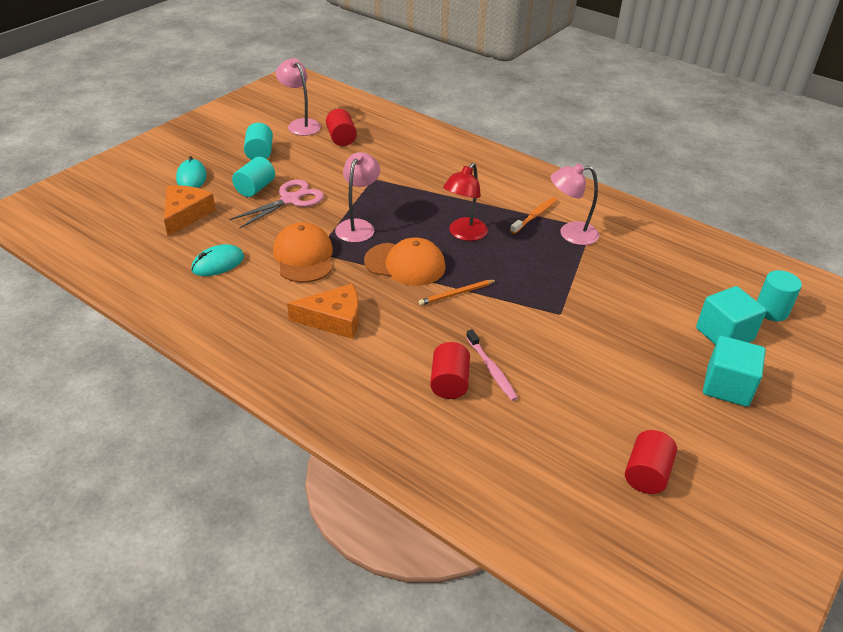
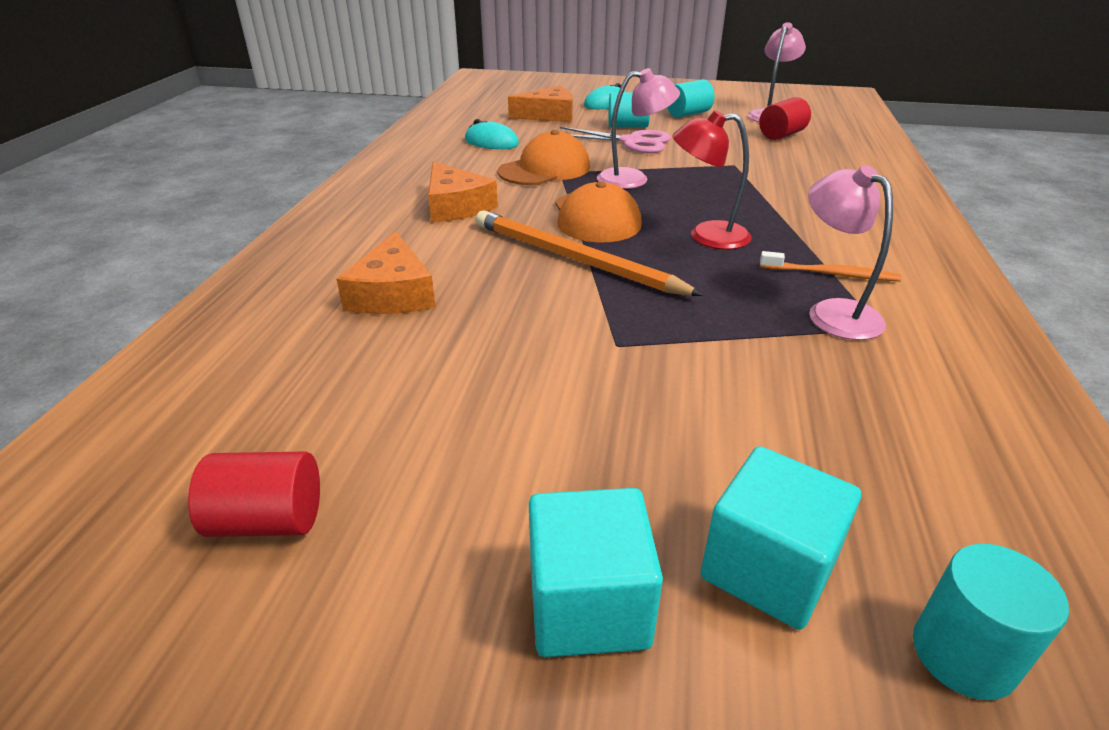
camera: 65 degrees right, 5 degrees down
(449, 383) = (392, 293): red cylinder -> orange cheese
(456, 294) = (574, 259): orange pencil -> orange pencil, size x2.08
(491, 370) = (439, 316): pink toothbrush -> none

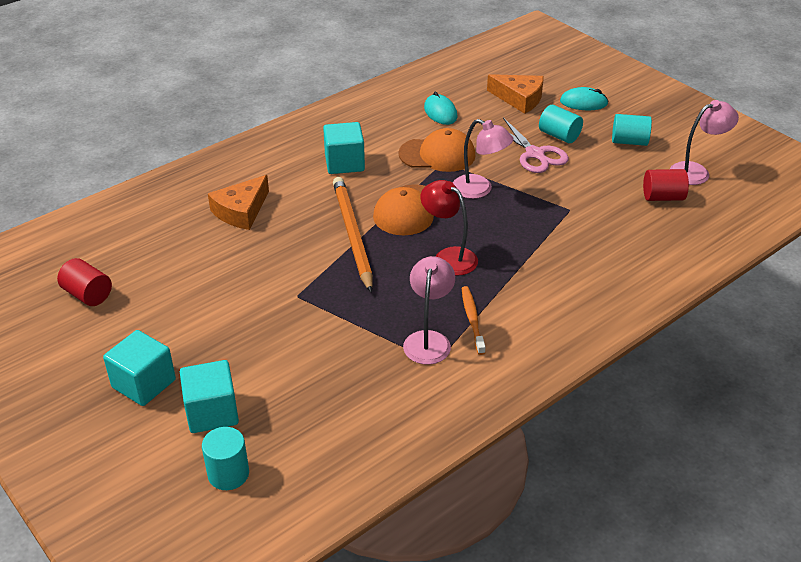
camera: 40 degrees right, 5 degrees up
(455, 206) = (344, 163): orange cheese -> turquoise cube
(831, 274) = (472, 319): orange toothbrush -> orange toothbrush turned 150 degrees counterclockwise

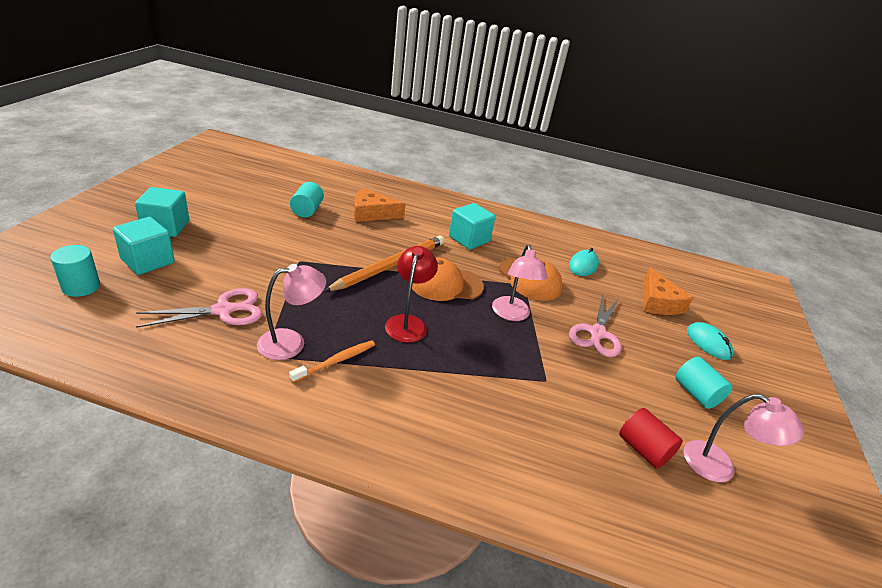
camera: 50 degrees right, 5 degrees down
(88, 294) = (242, 185): red cylinder -> none
(348, 372) = (224, 310): none -> pink scissors
(559, 135) = (641, 341): turquoise cylinder -> turquoise cylinder (307, 210)

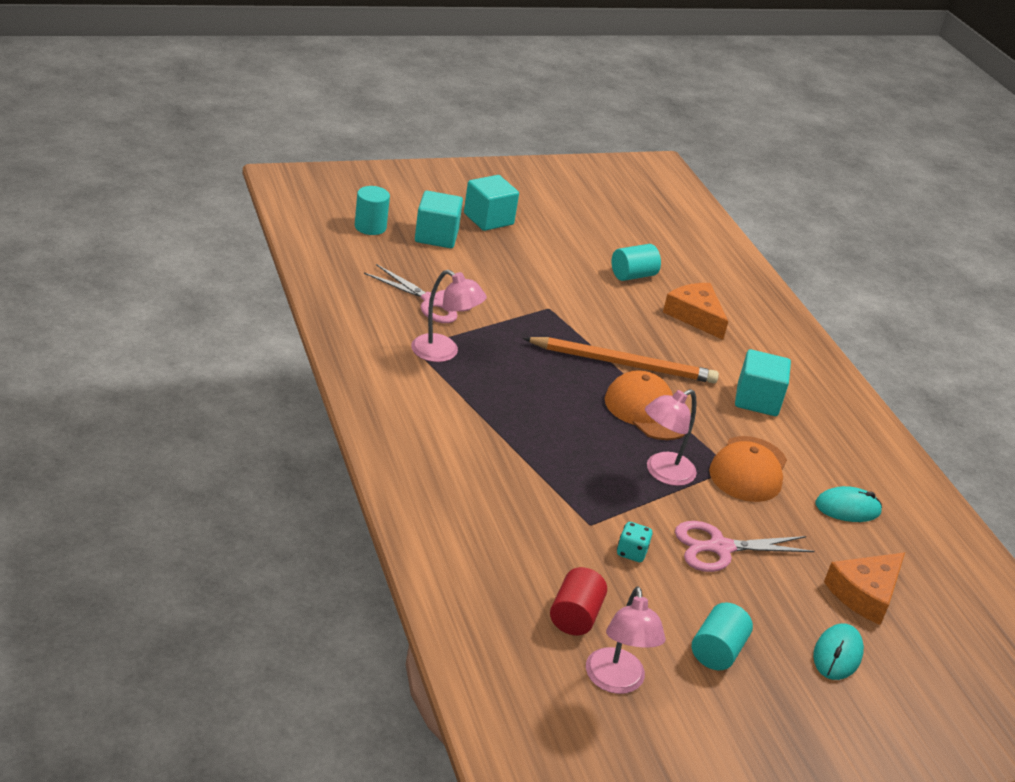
camera: 55 degrees right, 0 degrees up
(336, 361) = (453, 386): orange toothbrush -> none
(408, 322) = (554, 407): red lamp -> none
(585, 377) = (631, 552): none -> turquoise dice

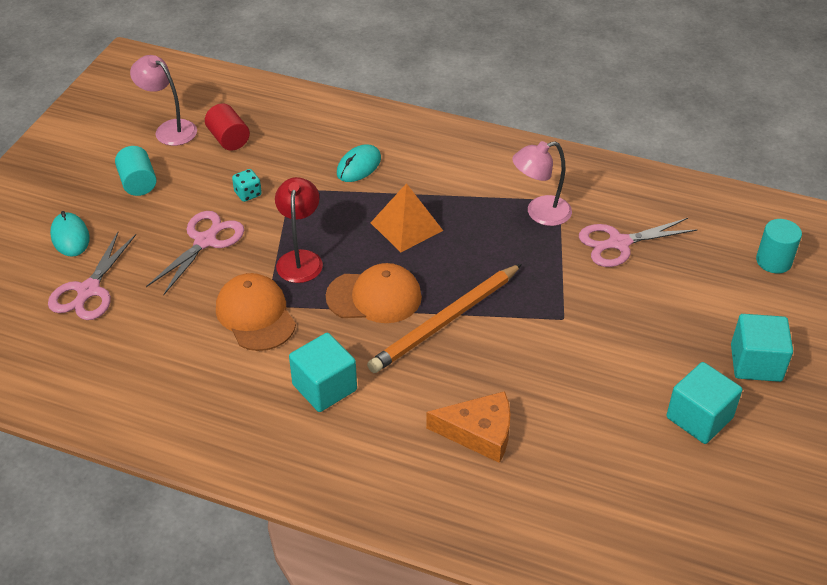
camera: 135 degrees right, 10 degrees up
(436, 236) = (736, 301): turquoise cube -> turquoise cube (699, 418)
(549, 424) = (406, 226): none -> orange pyramid
(633, 275) = (582, 426): turquoise cylinder -> none
(662, 473) = (300, 259): pink lamp -> red lamp
(847, 508) = (159, 348): turquoise mouse -> turquoise mouse (359, 166)
(865, 593) = (88, 291): orange cheese -> pink scissors

